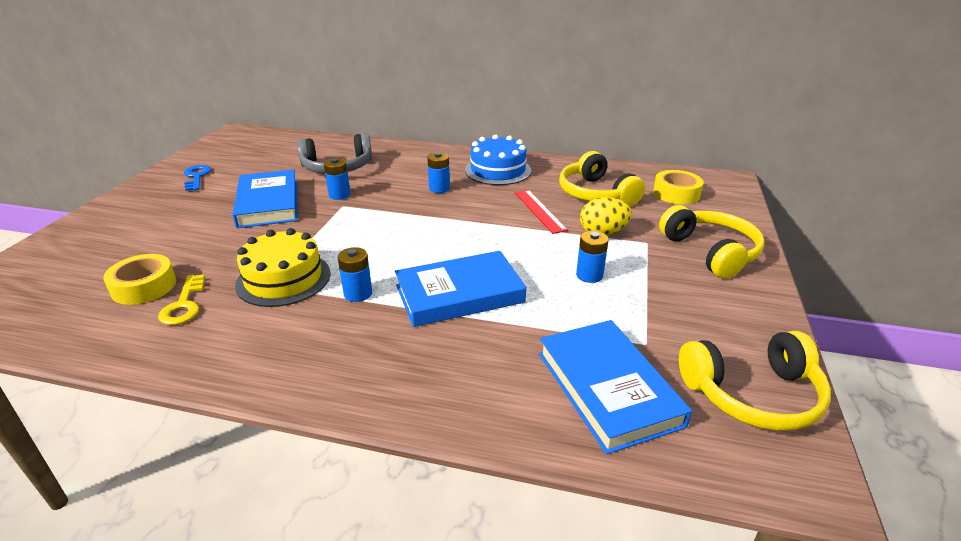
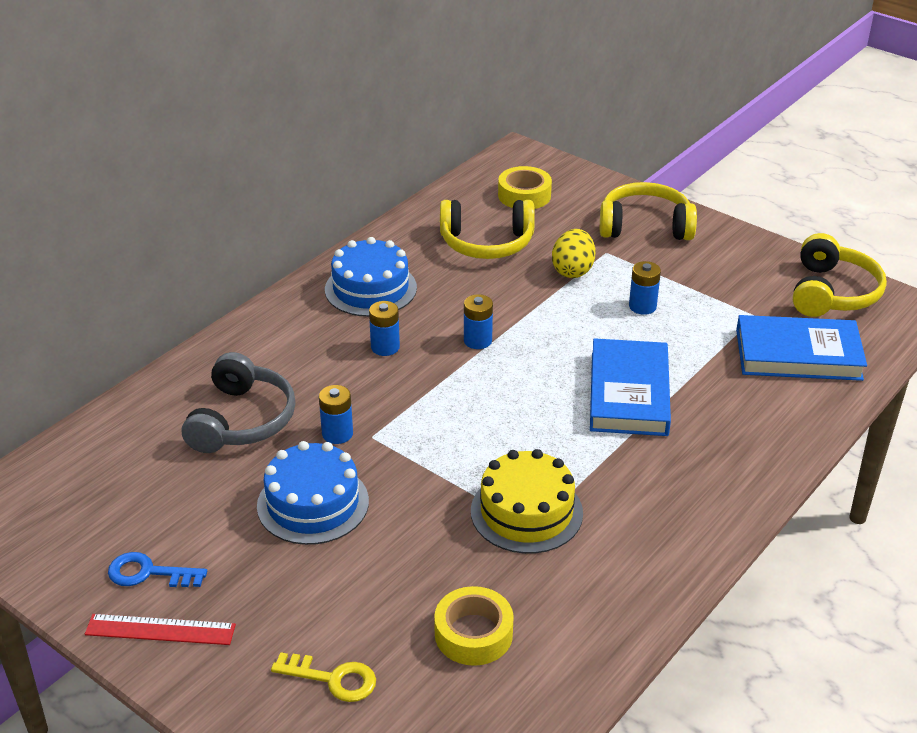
camera: 65 degrees left, 5 degrees up
(184, 304) = (536, 598): yellow key -> yellow key (332, 679)
(268, 203) = (313, 503): blue book -> blue cake
(358, 293) = (589, 461): blue battery -> blue battery (477, 340)
(539, 211) = (497, 293): red ruler -> red ruler (160, 630)

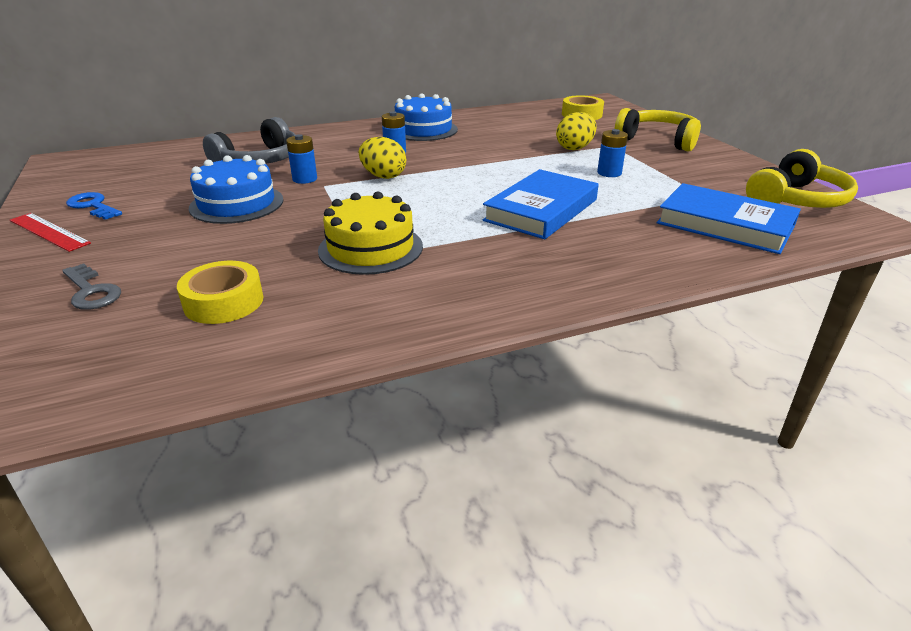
camera: 30 degrees right, 5 degrees down
(332, 679) = (91, 291): yellow key -> grey key
(419, 396) = (383, 176): none -> yellow egg
(477, 340) = (461, 162): blue battery -> none
(486, 243) = (528, 127): yellow headphones -> none

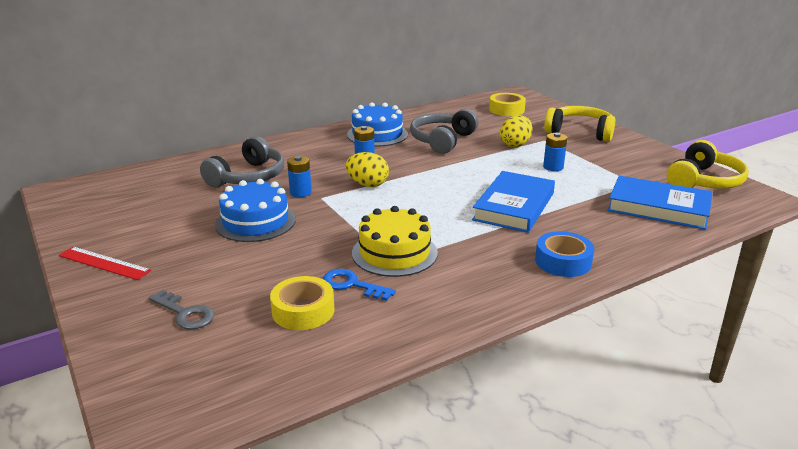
camera: 10 degrees left, 5 degrees down
(93, 206) = (126, 235): blue key -> blue key (352, 285)
(492, 139) = (442, 140): none -> grey headphones
(573, 275) = (563, 261): none -> blue tape

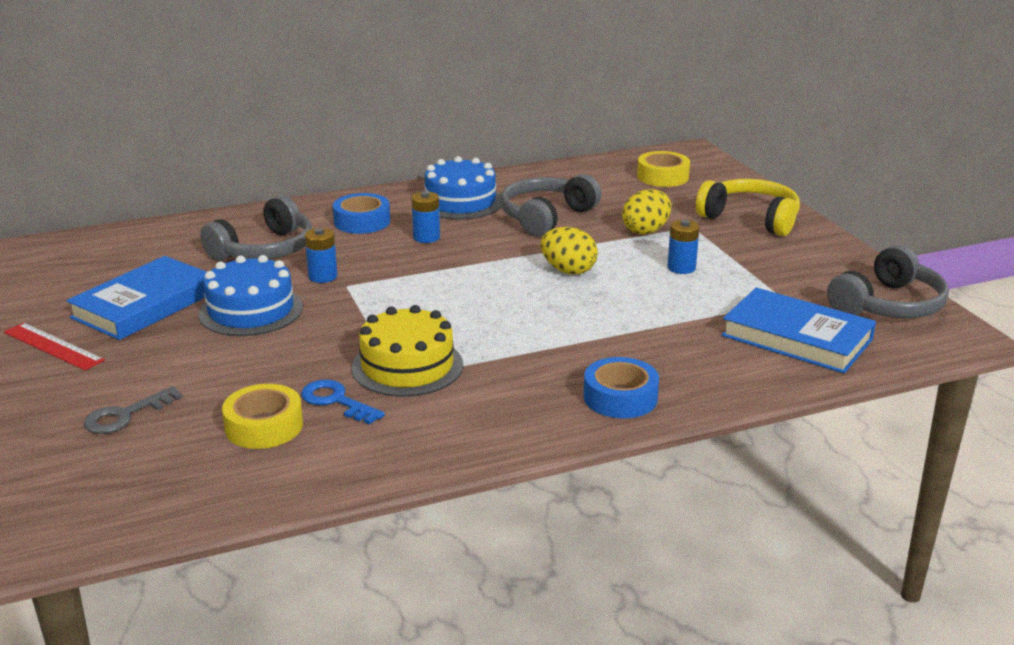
camera: 10 degrees right, 0 degrees up
(185, 313) = (126, 415): grey key -> grey key turned 90 degrees clockwise
(312, 152) = (362, 221): none -> blue tape
(367, 184) = (414, 272): yellow egg -> yellow egg (568, 270)
(514, 206) = (596, 319): blue book -> blue book (145, 305)
(704, 181) = (888, 305): yellow headphones -> grey headphones

